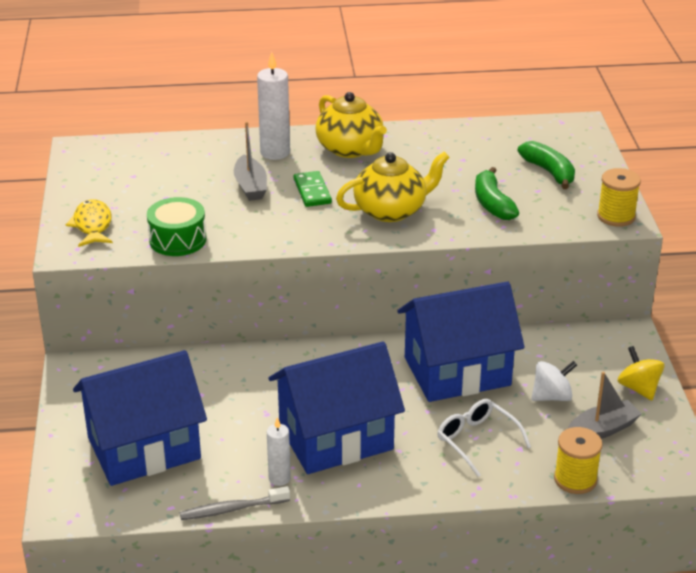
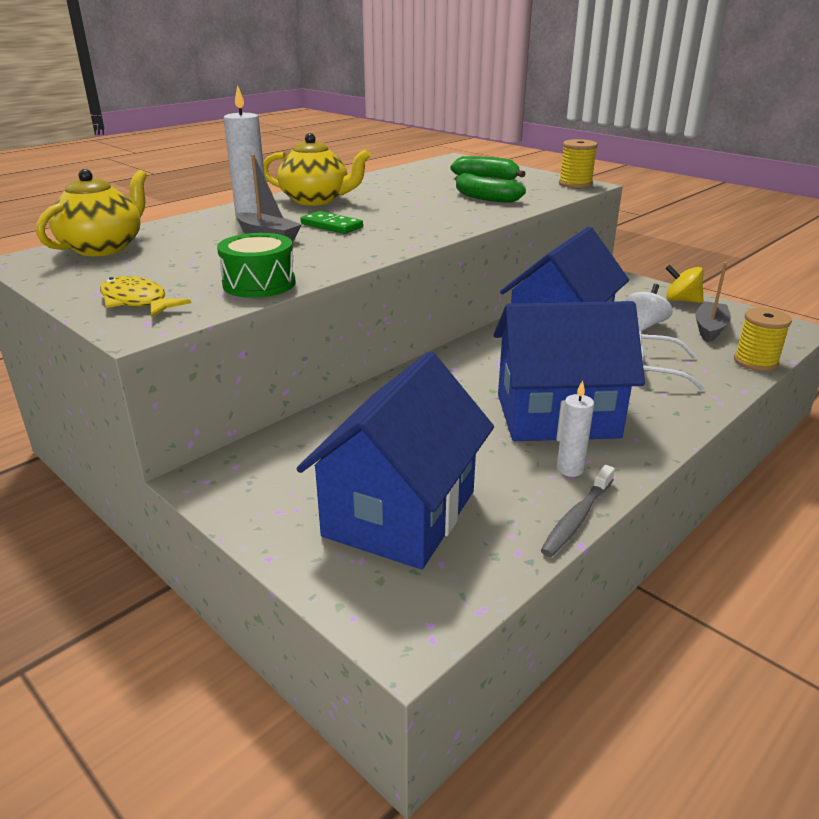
camera: 40 degrees left, 5 degrees down
(335, 437) = (557, 416): blue house -> blue house turned 60 degrees clockwise
(391, 210) = (420, 218): yellow teapot -> yellow teapot (104, 247)

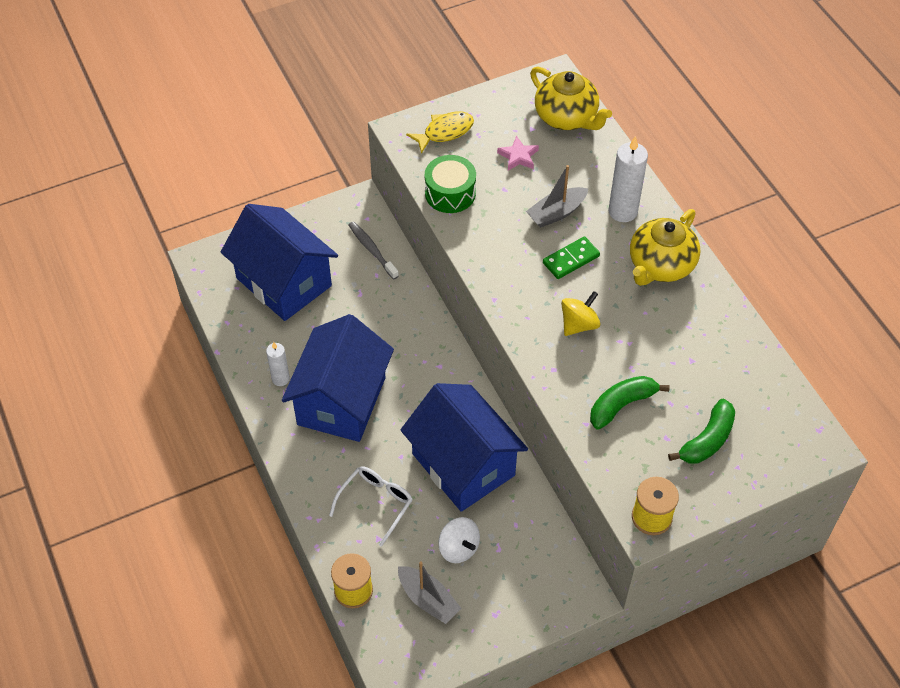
camera: 110 degrees right, 25 degrees up
(179, 260) = (518, 156): none -> pink star
(577, 518) = (237, 360): grey toothbrush -> grey toothbrush (372, 250)
(681, 300) = (500, 619): yellow spinning top -> yellow spinning top (579, 324)

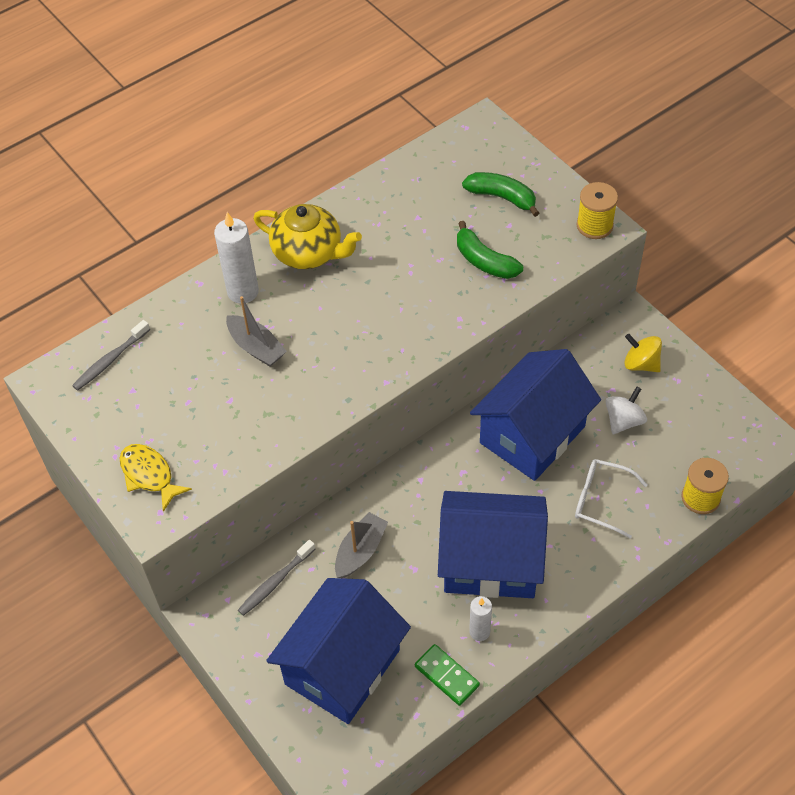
camera: 100 degrees left, 0 degrees up
(428, 599) = (685, 434): grey boat -> grey boat (360, 551)
(450, 193) = (245, 450): green drum -> none
(518, 156) = (178, 395): pink star -> none
(567, 117) = (110, 360): yellow teapot -> grey toothbrush
(571, 259) = (317, 325): green domino -> green domino (446, 676)
(579, 324) = (399, 306): yellow spinning top -> yellow spinning top (641, 364)

